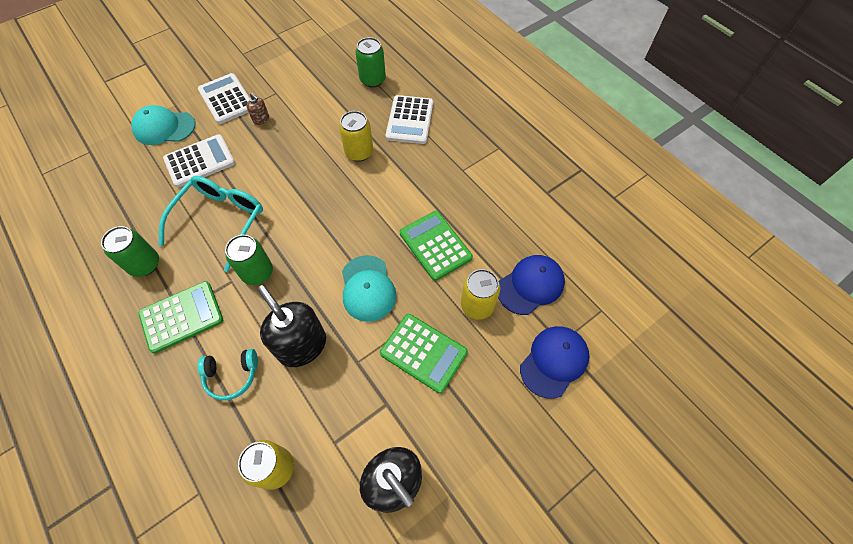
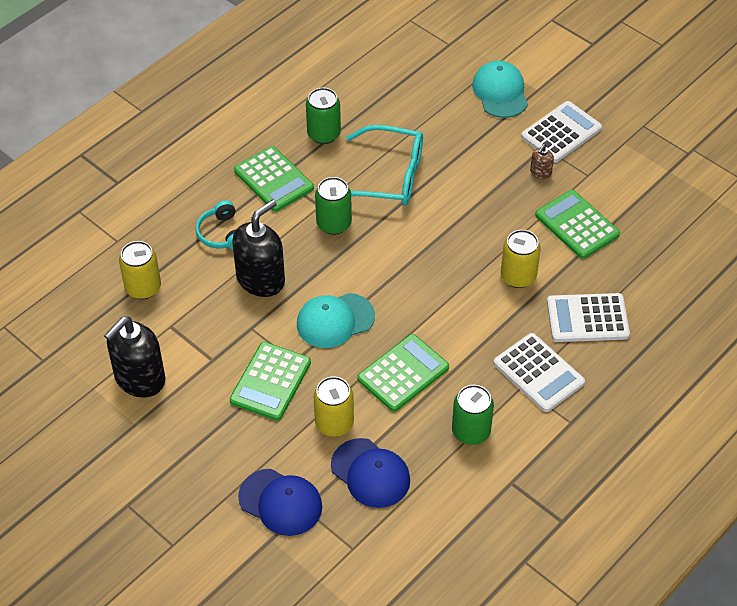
camera: 80 degrees right, 10 degrees down
(200, 161) = (462, 136): white calculator -> white calculator (538, 373)
(321, 108) = (577, 225): none -> green calculator
(372, 80) = (645, 267): green can -> green can (471, 431)

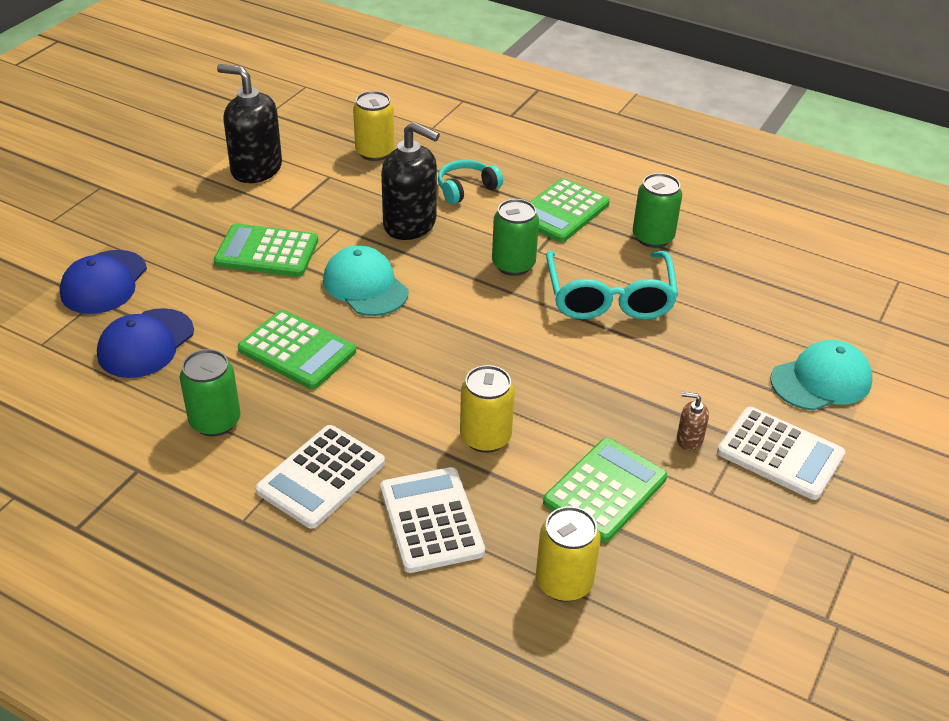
camera: 75 degrees right, 10 degrees down
(334, 423) = (215, 306): yellow can -> yellow can (564, 582)

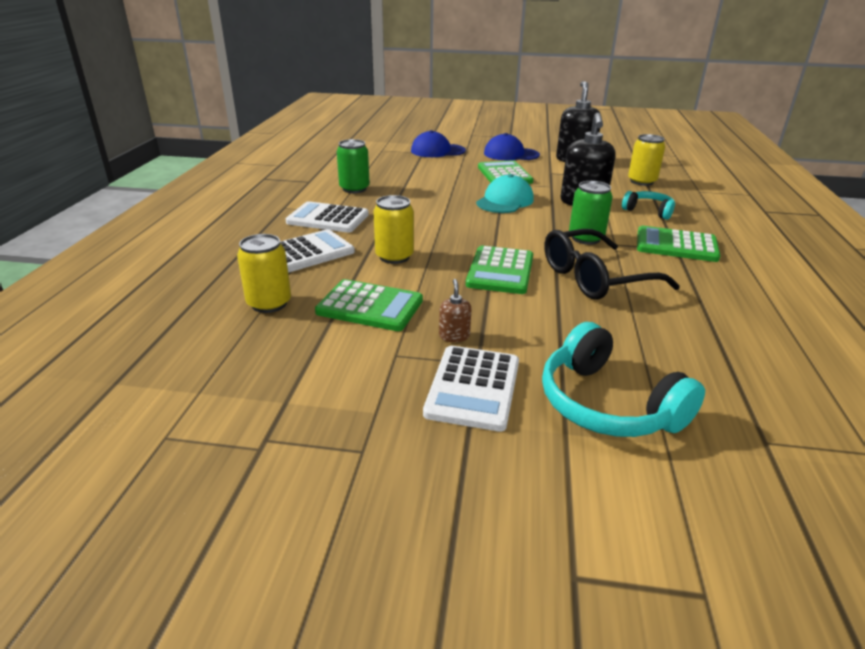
camera: 70 degrees right, 10 degrees down
(145, 343) = (400, 166): blue cap -> blue cap (511, 154)
(297, 351) = (427, 195): green calculator -> green calculator (500, 271)
(609, 298) = (595, 278): turquoise glasses -> black glasses
(653, 237) = (702, 286): green can -> none
(821, 380) = (607, 404): turquoise cap -> turquoise headphones

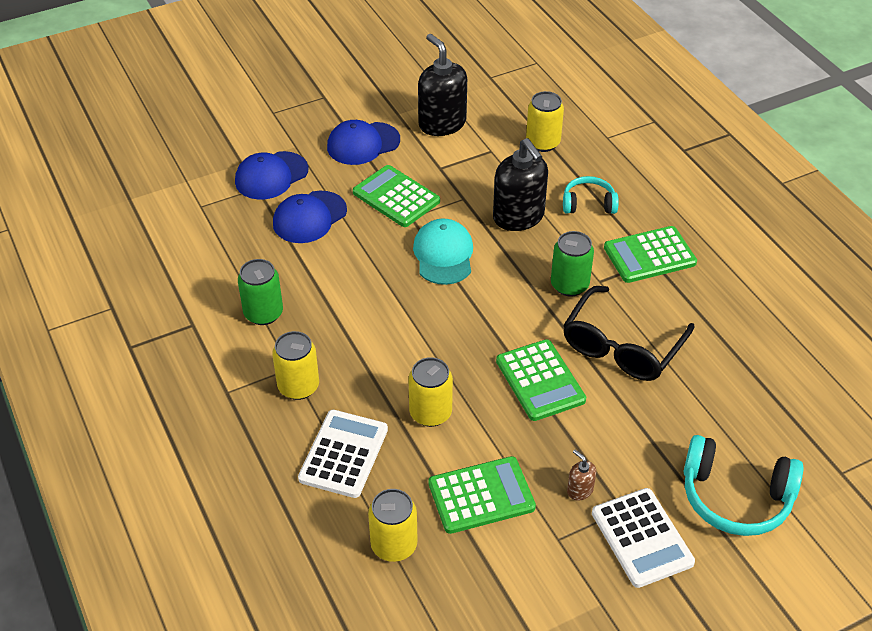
camera: 35 degrees left, 15 degrees up
(328, 218) = (298, 386): white calculator -> yellow can
(437, 167) = (309, 217): none -> blue cap

